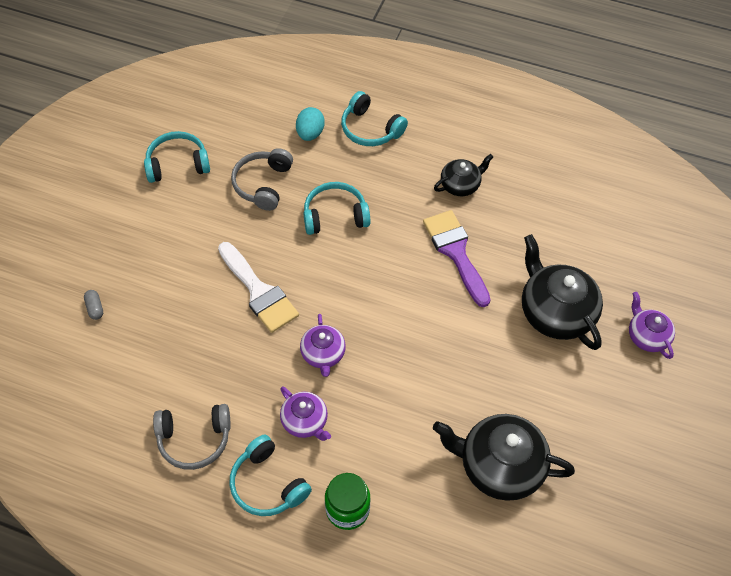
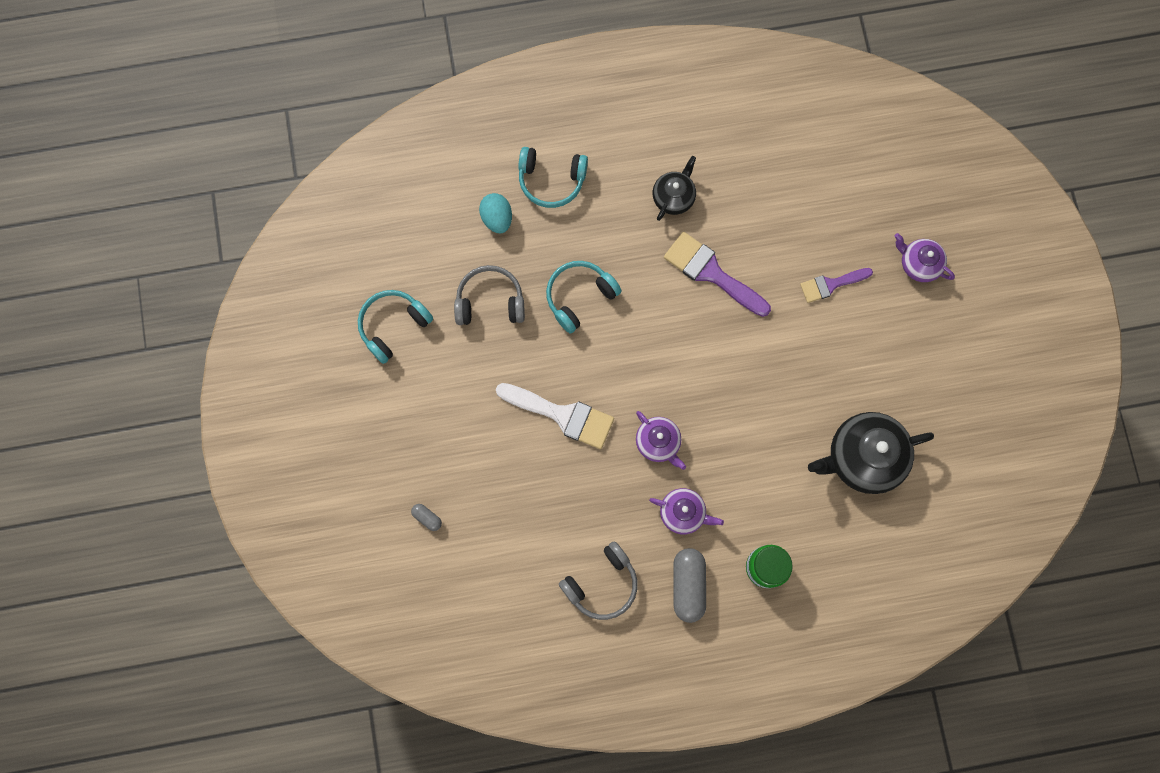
camera: 30 degrees left, 20 degrees up
(263, 184) = (490, 301): grey headphones -> grey headphones turned 105 degrees clockwise
(267, 484) = (688, 585): turquoise headphones -> grey capsule
(555, 312) = (831, 284): black teapot -> purple brush

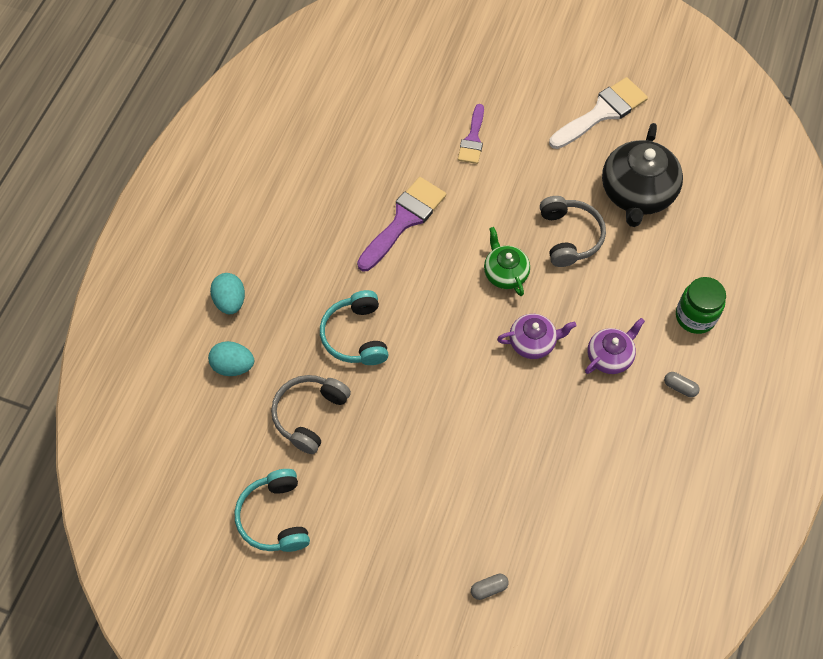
camera: 60 degrees left, 15 degrees down
(551, 180) = (230, 301): turquoise headphones -> turquoise egg
(562, 415) = (459, 409): white brush -> white brush (602, 112)
(602, 584) = (641, 460): grey headphones -> grey headphones (569, 236)
(673, 197) = (315, 213): black teapot -> none
(688, 585) = (680, 387): grey capsule -> grey capsule, size x0.48
(711, 273) = (404, 220): purple brush -> purple brush turned 150 degrees clockwise
(711, 385) = (505, 273): none -> green teapot
(919, 264) = (495, 71): purple teapot -> none

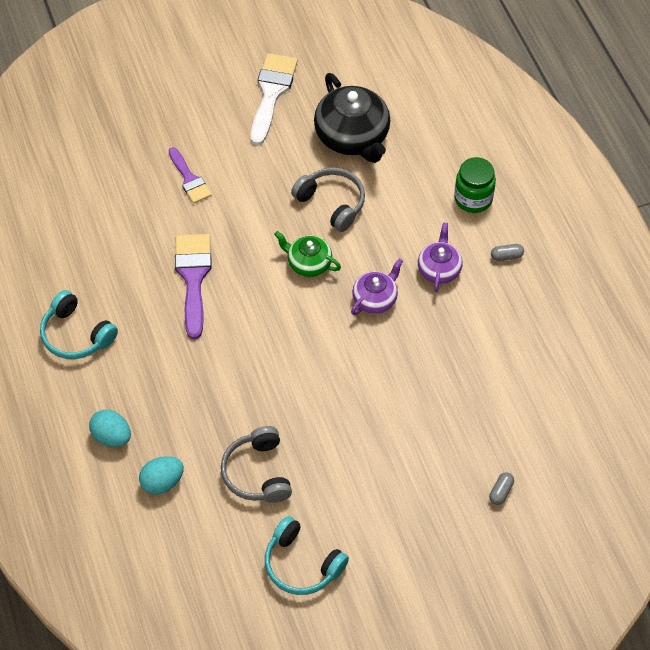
camera: 40 degrees left, 5 degrees down
(355, 336) = (238, 390): turquoise headphones -> turquoise headphones (76, 335)

